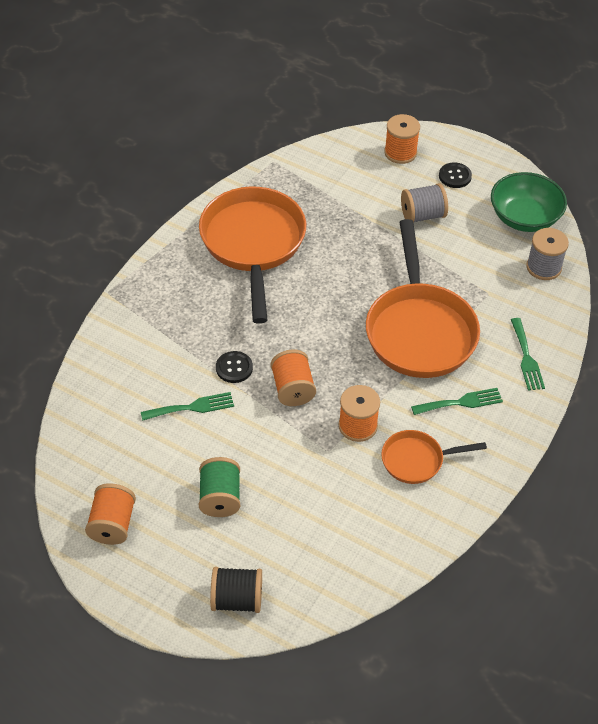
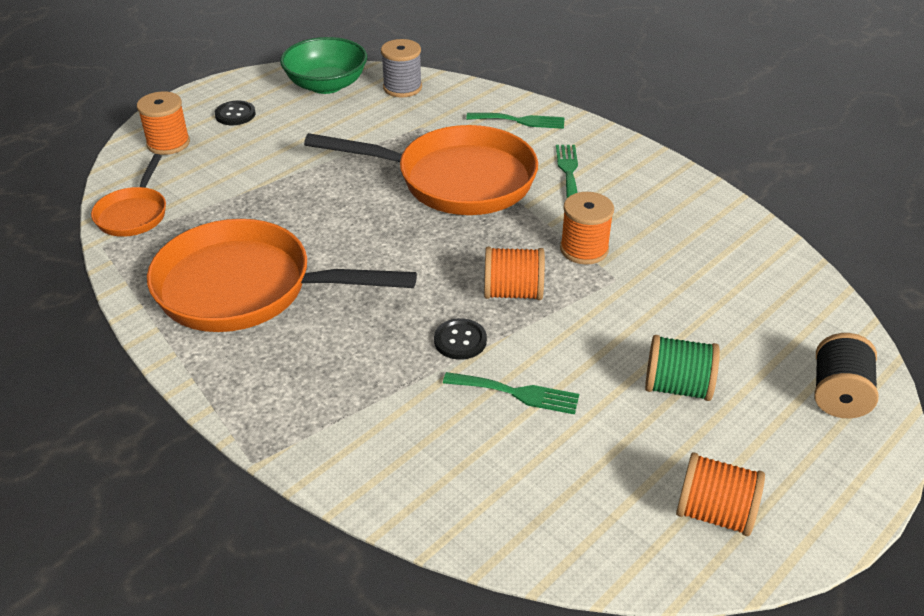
camera: 75 degrees left, 10 degrees down
(192, 407) = (517, 393): green fork -> green fork turned 105 degrees clockwise
(416, 460) = (642, 215): orange pan -> orange pan (133, 214)
(422, 215) = (281, 146): grey spool -> none

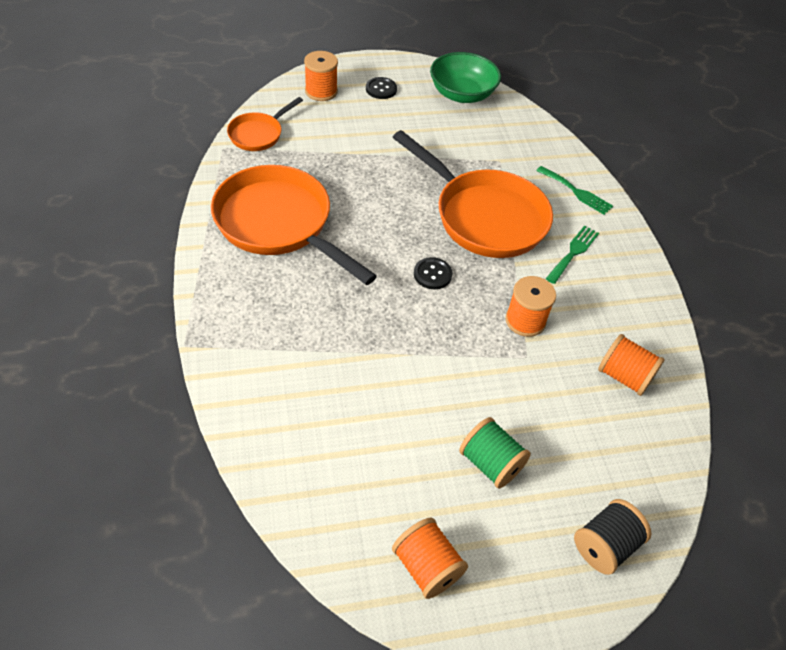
camera: 30 degrees right, 10 degrees up
(402, 88) = (514, 122): grey spool -> none
(460, 340) = (376, 339): black button -> black button (432, 274)
(513, 292) = (443, 325): orange spool -> orange spool (624, 376)
(517, 393) = (378, 399): green fork -> none

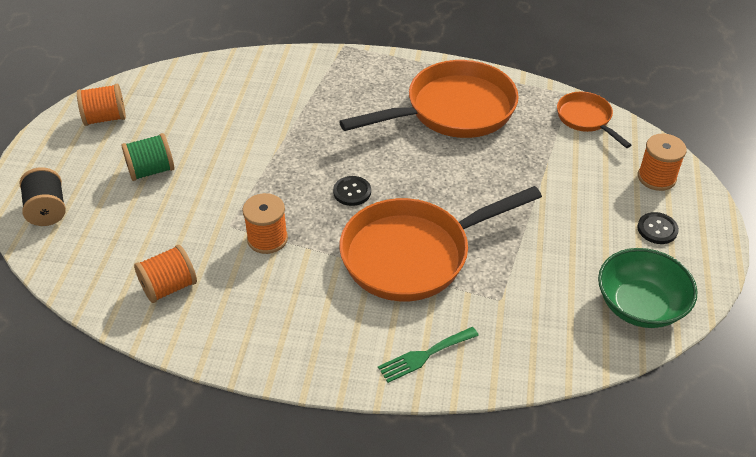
camera: 115 degrees right, 5 degrees down
(573, 252) = (333, 312): green fork -> none

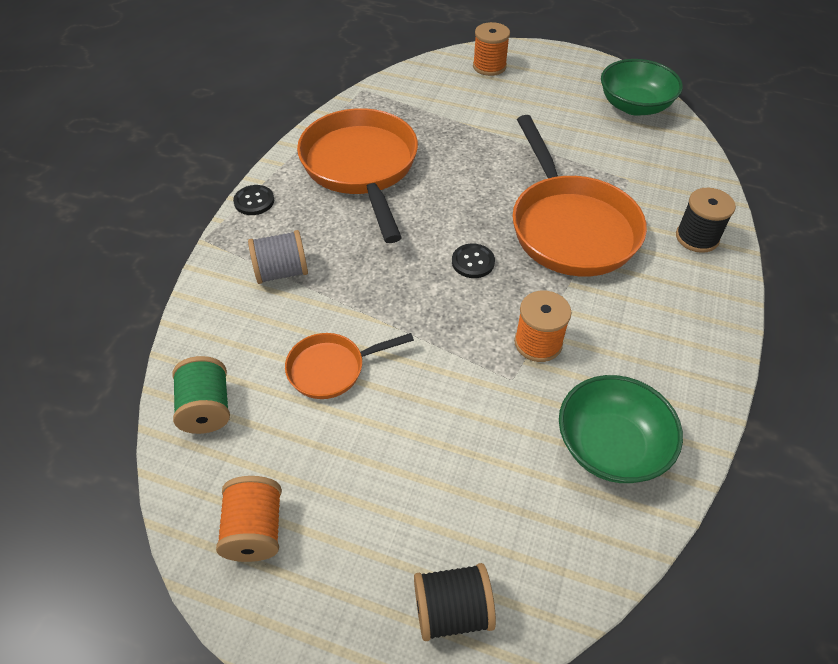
camera: 80 degrees left, 5 degrees up
(151, 170) = (393, 464): green spool -> green spool (207, 408)
(169, 287) = (611, 446): orange spool -> green bowl
(318, 89) = (281, 272): none -> grey spool
(424, 355) = (697, 237): green fork -> black spool
(586, 119) = (402, 87): orange pan -> orange pan (331, 369)
(657, 229) = (551, 79): black button -> black button (254, 201)

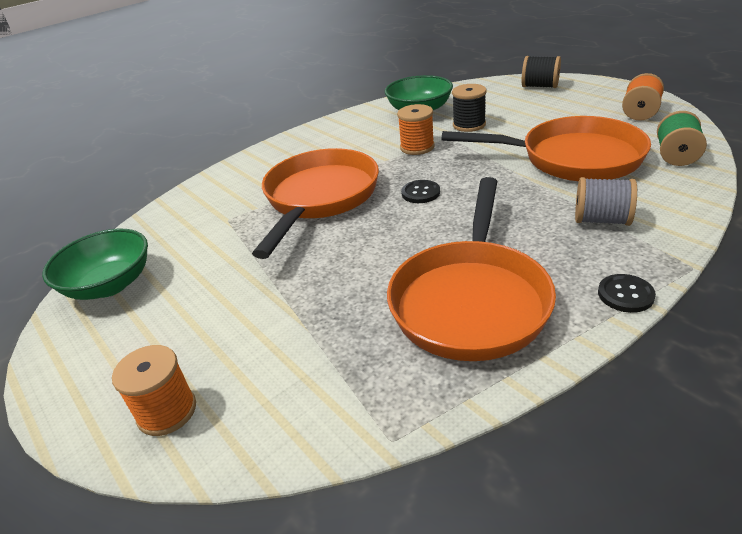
camera: 145 degrees left, 15 degrees down
(331, 369) = (572, 158): orange pan -> orange pan, size x1.98
(697, 237) = (243, 174): black spool -> black spool (469, 125)

